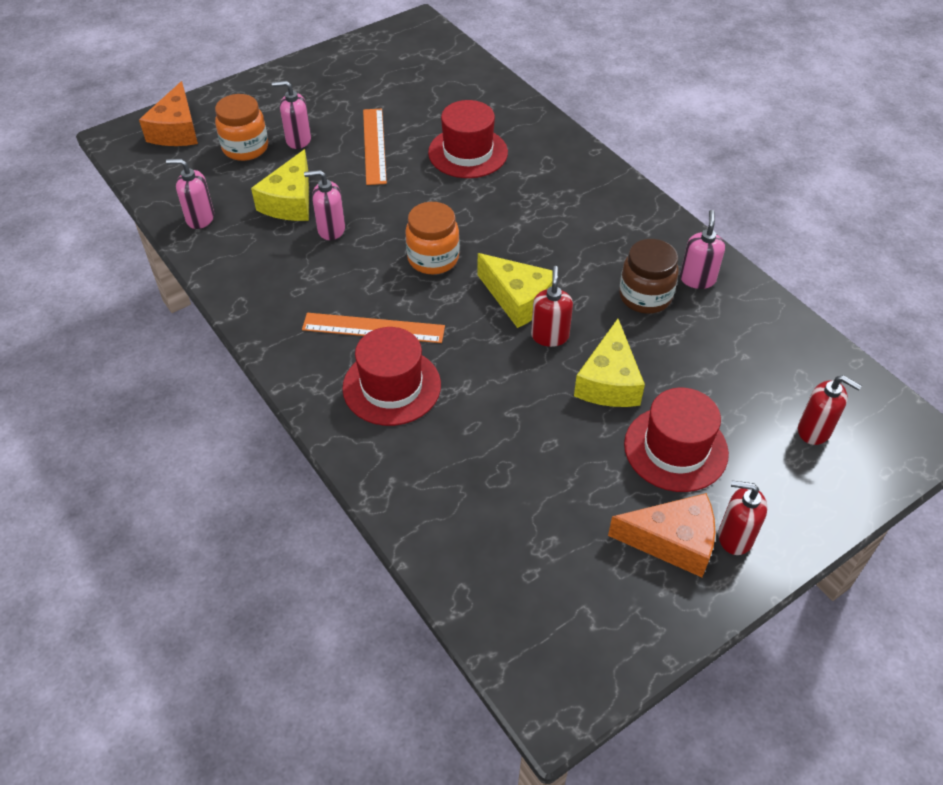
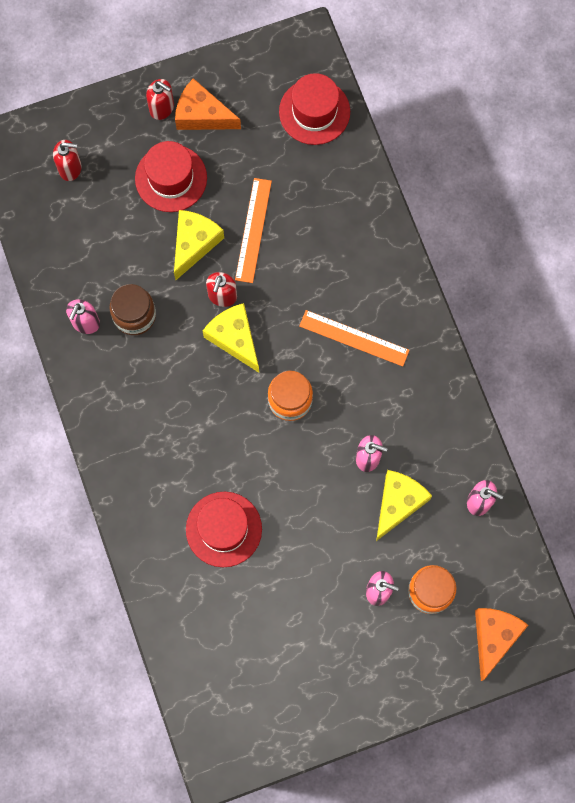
camera: 165 degrees left, 25 degrees up
(374, 146) = (308, 562): orange ruler -> orange ruler (253, 230)
(392, 386) = (352, 279): red hat -> red hat (314, 112)
(814, 430) = (70, 168): red soap dispenser -> red soap dispenser turned 135 degrees clockwise

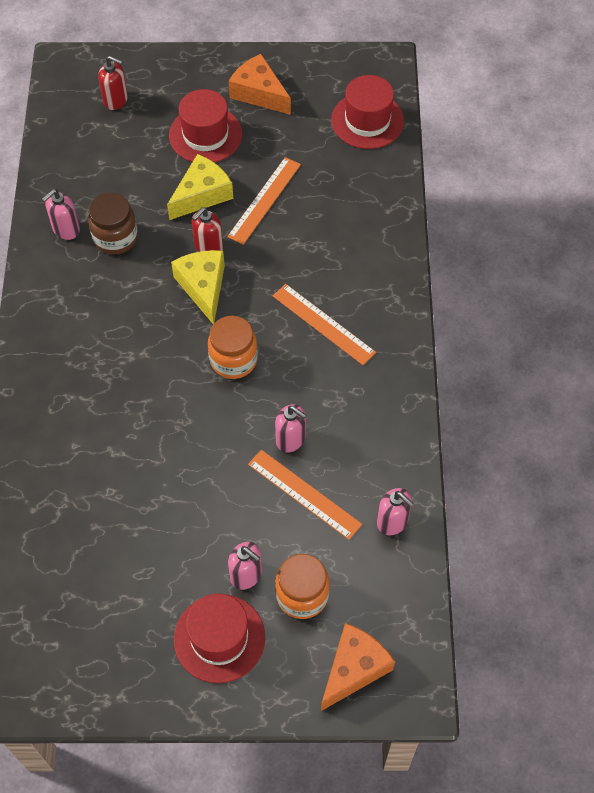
camera: 20 degrees right, 15 degrees down
(162, 108) = (224, 77): red soap dispenser -> none
(224, 529) = (111, 458): red hat -> red hat (219, 638)
(398, 503) = (304, 494): yellow cheese -> orange ruler

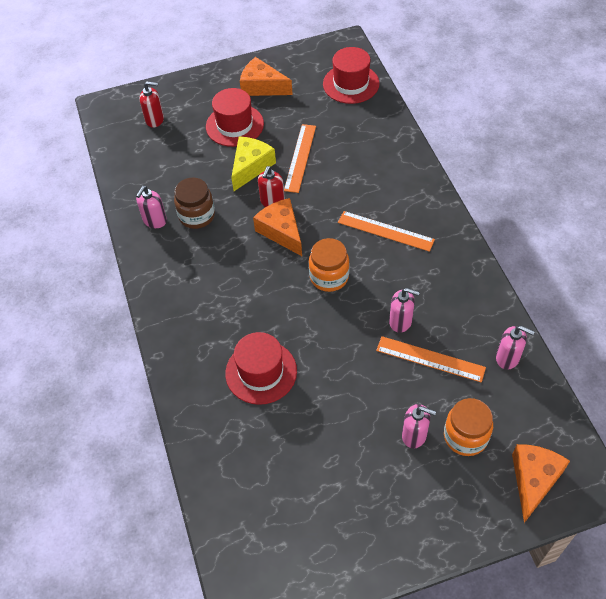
camera: 15 degrees left, 5 degrees down
(203, 287) = (281, 231): yellow cheese -> orange cheese
(219, 638) = (416, 492): red hat -> red hat (261, 372)

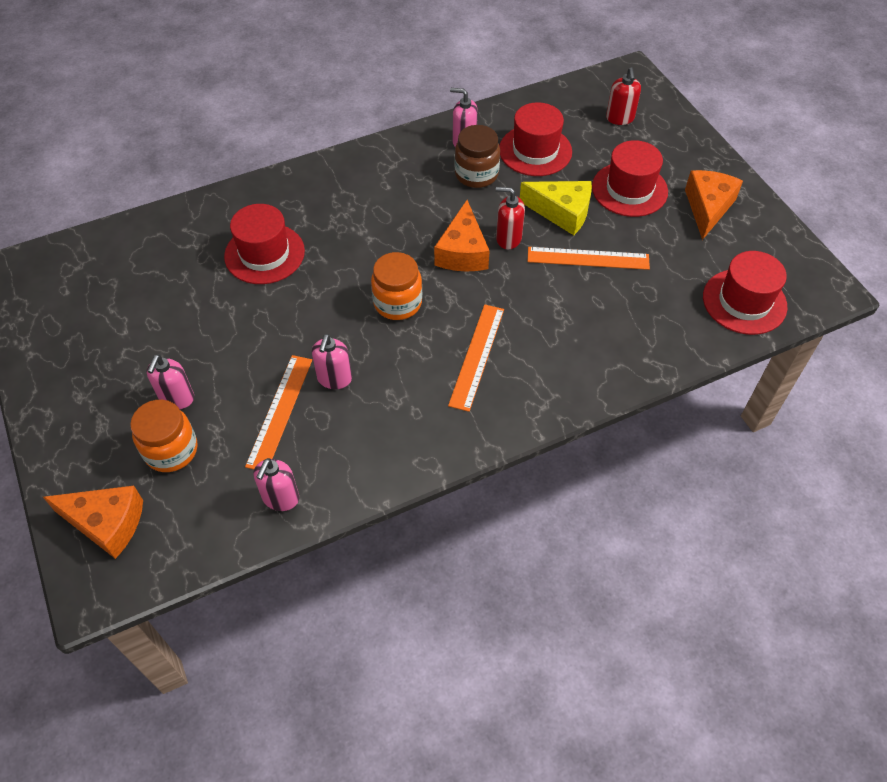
camera: 80 degrees right, 0 degrees up
(178, 175) = (535, 151): none -> red hat
(281, 231) = (462, 252): orange cheese -> orange cheese turned 135 degrees clockwise

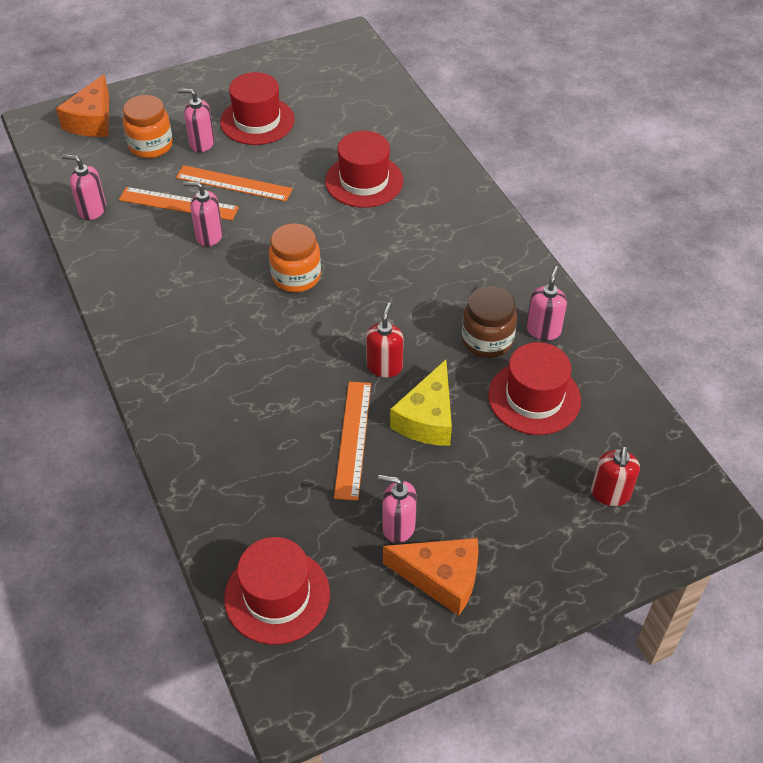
camera: 90 degrees right, 5 degrees down
(462, 252) = (365, 327): orange cheese -> none
(477, 356) = (222, 337): orange ruler -> orange ruler (233, 183)
(620, 118) = (610, 494): red soap dispenser -> red soap dispenser turned 75 degrees counterclockwise
(629, 189) = (471, 492): red hat -> red hat (257, 121)
(668, 231) = (398, 527): none -> pink soap dispenser

